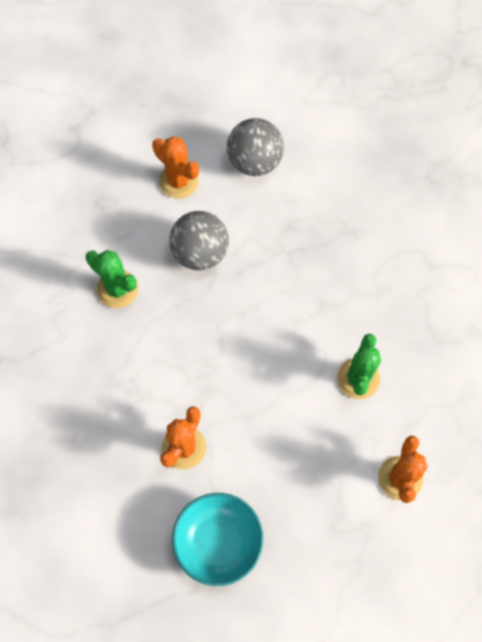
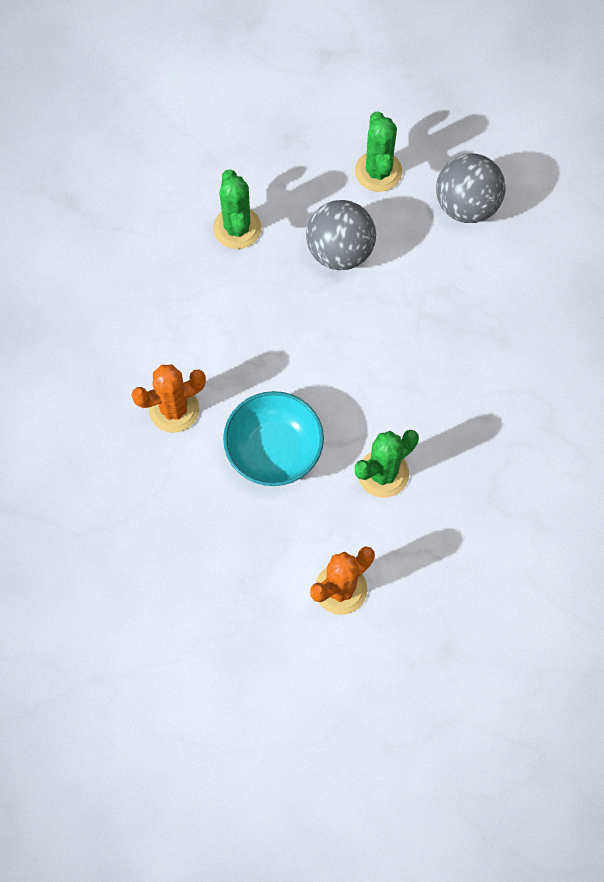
camera: 40 degrees right, 0 degrees up
(178, 181) = (378, 171): orange cactus -> green cactus
(218, 542) = (133, 511): turquoise bowl -> turquoise bowl (274, 450)

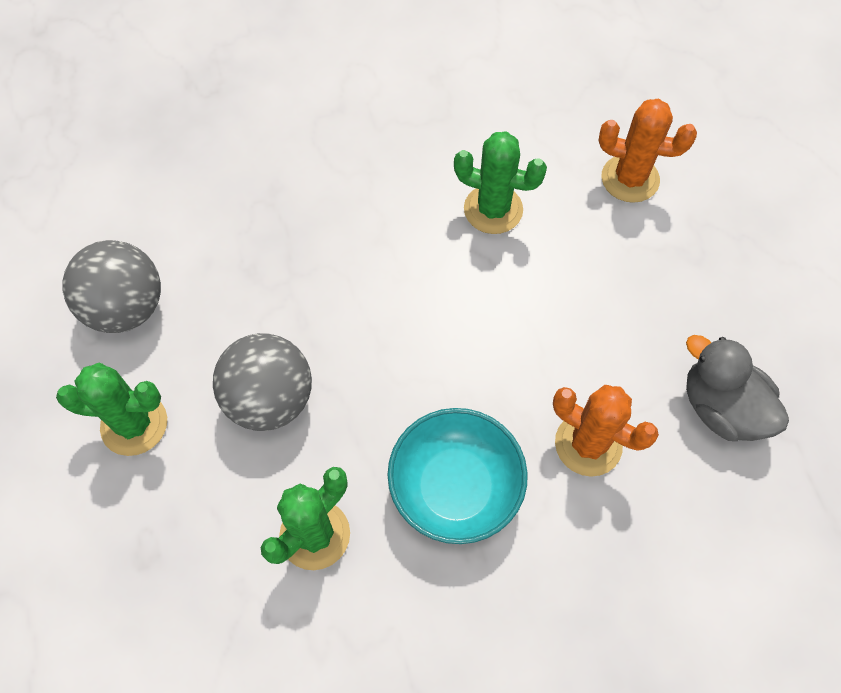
camera: 125 degrees left, 5 degrees down
(134, 507) = (721, 408): none -> grey duck
(274, 450) = (549, 316): turquoise bowl -> turquoise bowl (455, 487)
(378, 171) = (134, 424): green cactus -> green cactus turned 45 degrees clockwise

